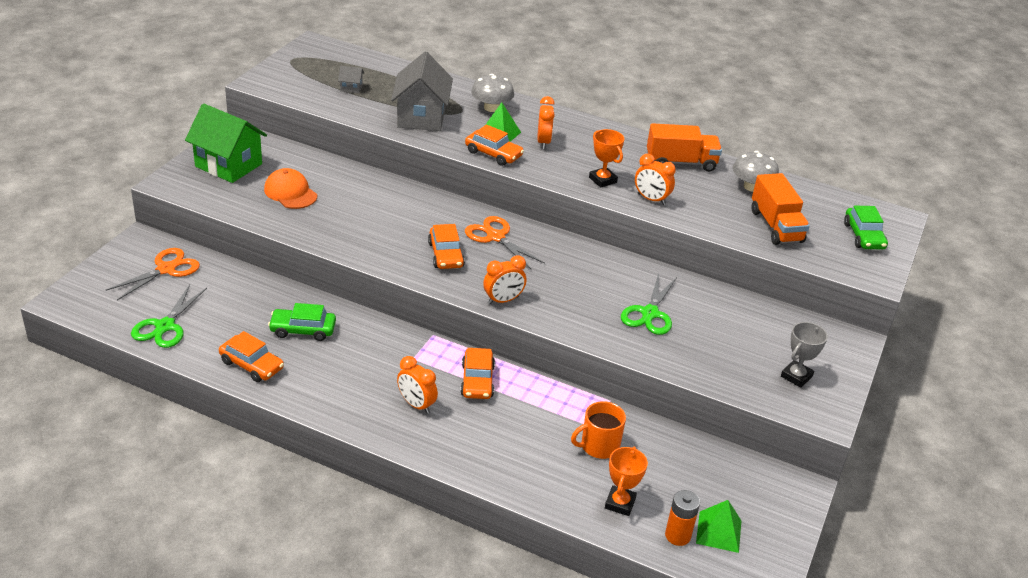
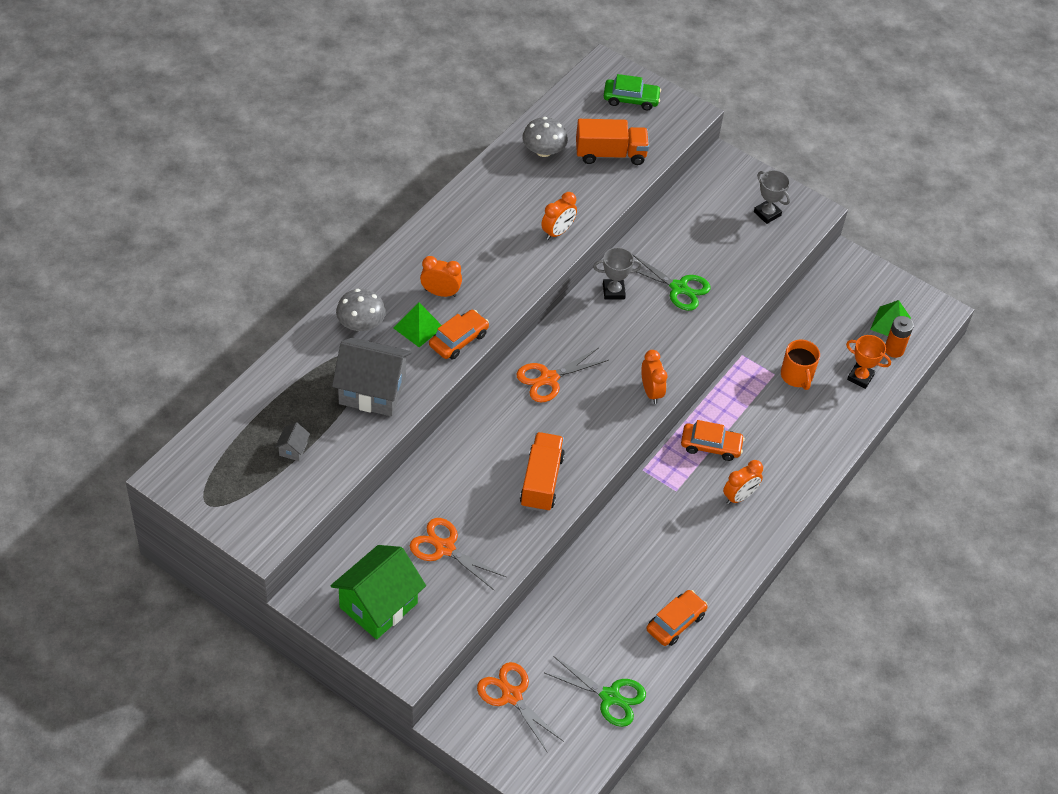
camera: 80 degrees left, 15 degrees up
(290, 192) = (444, 548): orange cap -> orange scissors
(303, 330) = (626, 576): green car -> none
(446, 255) = (575, 424): orange car -> none
(602, 180) = (519, 261): orange trophy -> none
(622, 270) = (613, 291): none -> grey trophy
(681, 163) = (494, 191): orange truck -> orange truck (541, 481)

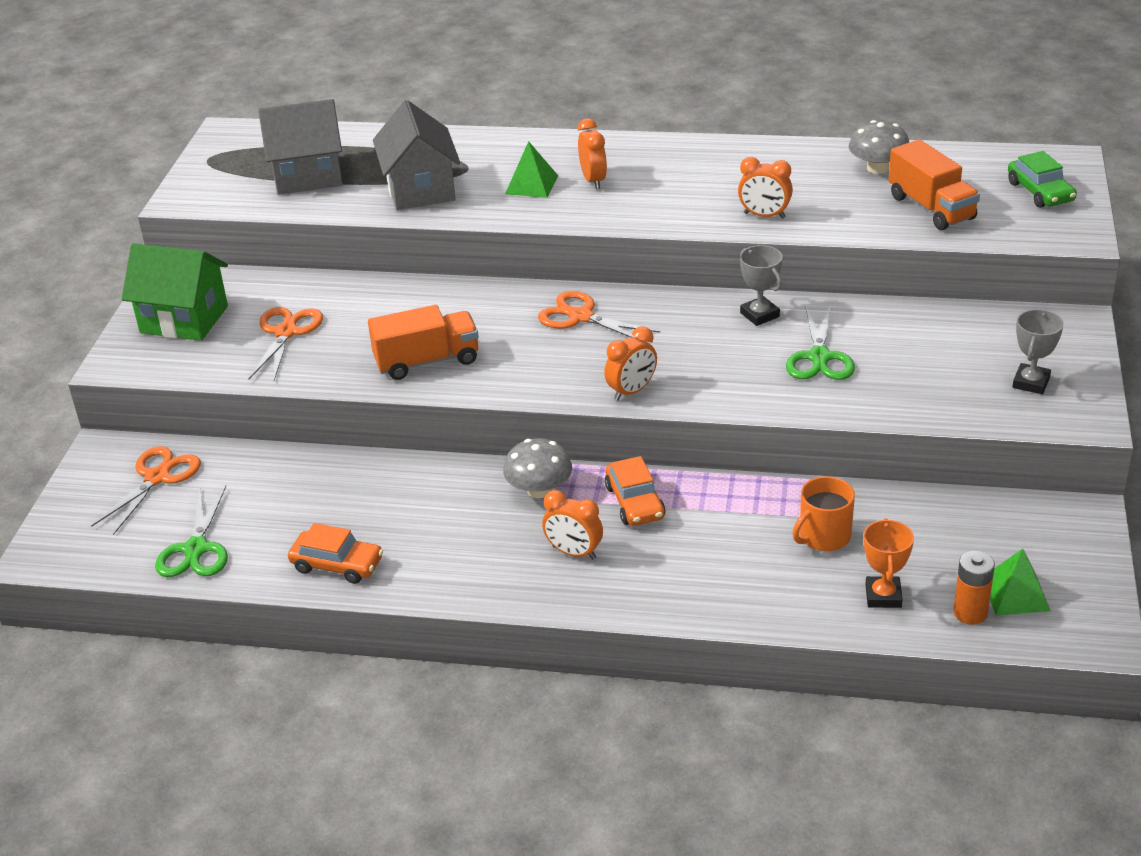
camera: 70 degrees right, 15 degrees down
(293, 449) = (308, 176): grey house -> grey house, size x2.41
(361, 324) = (504, 155): grey mushroom -> grey mushroom (539, 490)
(458, 340) = (538, 211): orange car -> none

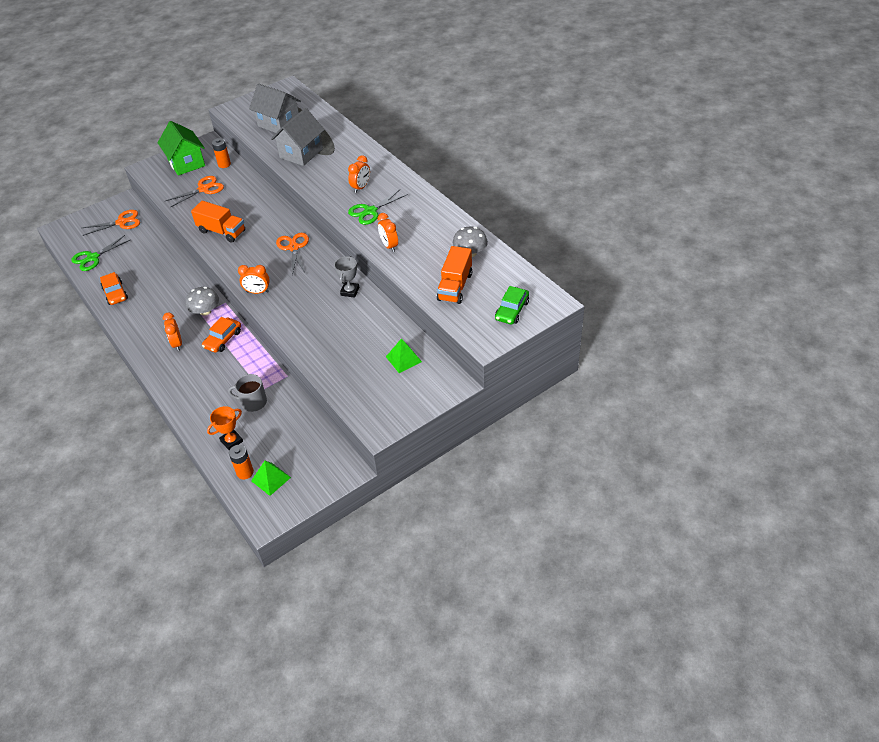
camera: 45 degrees right, 10 degrees up
(259, 288) = (224, 164): none -> orange battery
(531, 184) = (338, 175): green pyramid -> green pyramid (403, 359)
(819, 357) = (337, 326): green scissors -> green scissors (370, 211)
(823, 536) = (253, 402): orange mug -> grey mug
(1031, 382) = (388, 397): grey trophy -> none

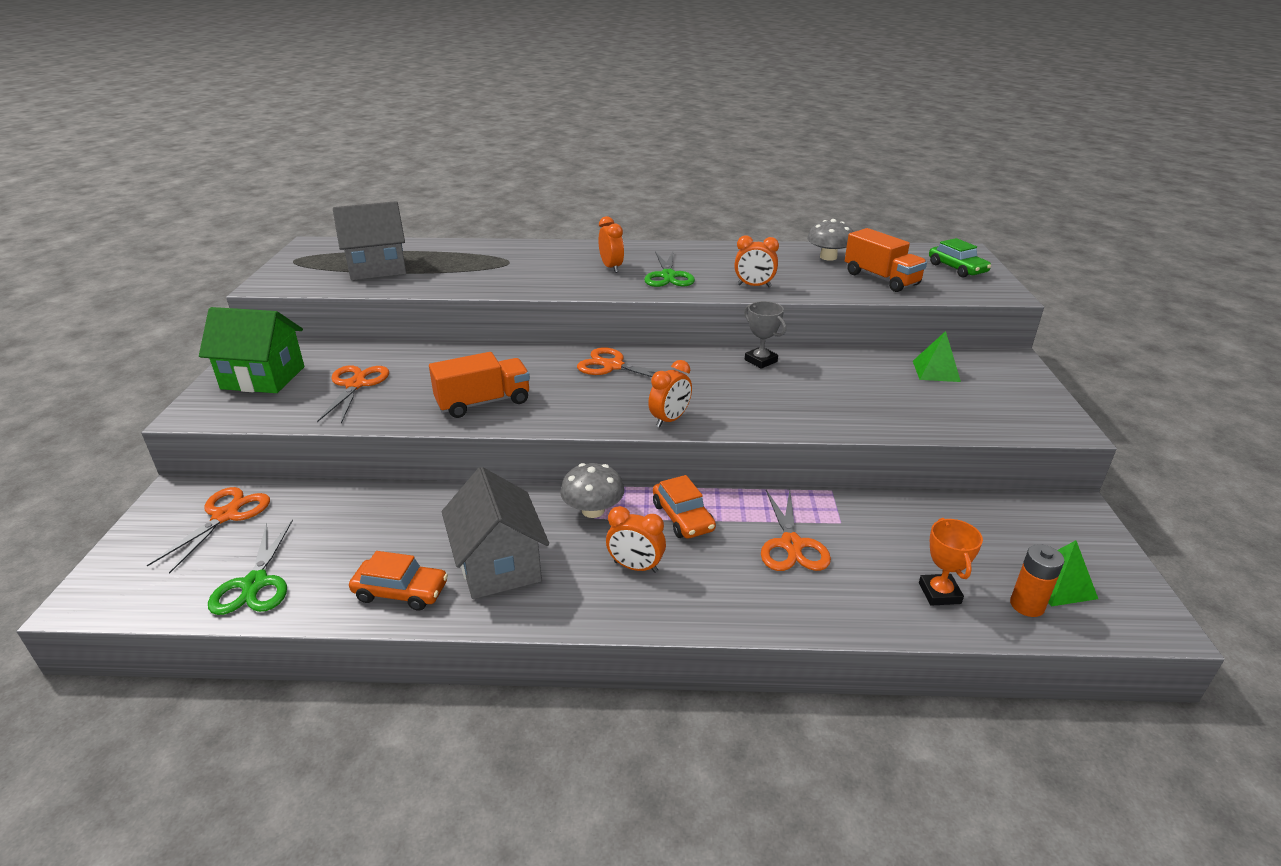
camera: 55 degrees left, 15 degrees down
(224, 164) = (334, 353): orange battery -> none
(230, 381) = (791, 545): none -> orange scissors
(253, 402) = (862, 540): grey mug -> none
(301, 153) = (471, 275): grey house -> grey house (499, 565)

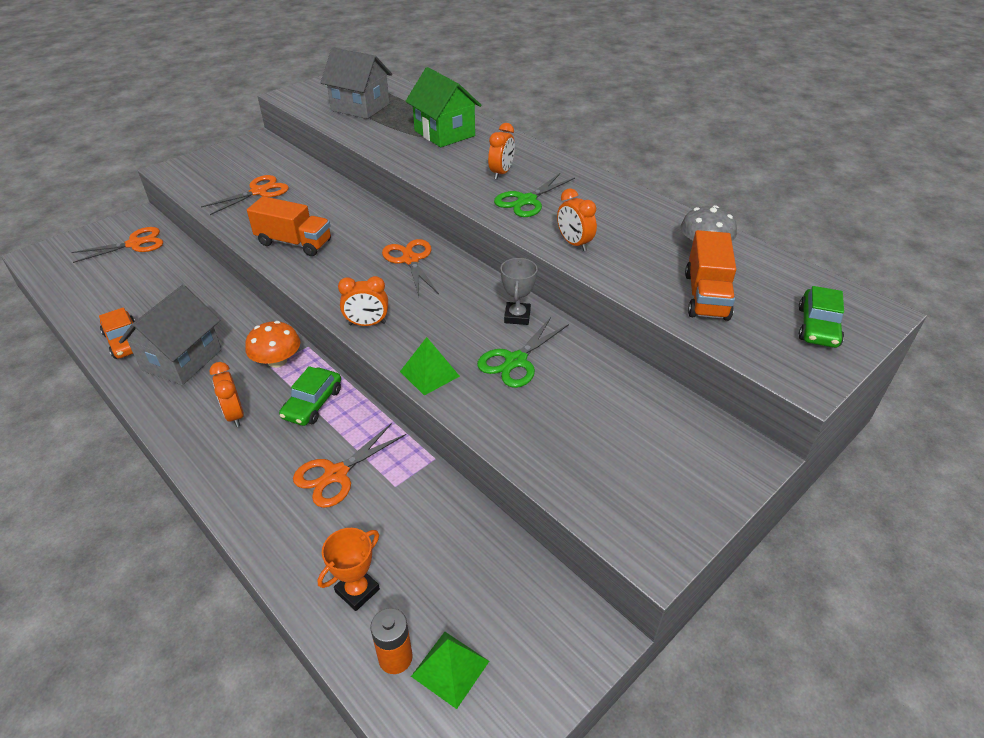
camera: 45 degrees right, 10 degrees up
(255, 584) = (89, 292): green scissors -> green scissors (515, 361)
(263, 378) = (229, 163): green house -> green house (444, 133)
(593, 510) = (277, 361): grey mushroom -> orange mushroom
(683, 517) = (313, 403): orange car -> green car
(936, 371) = (646, 418): green pyramid -> green pyramid (429, 373)

